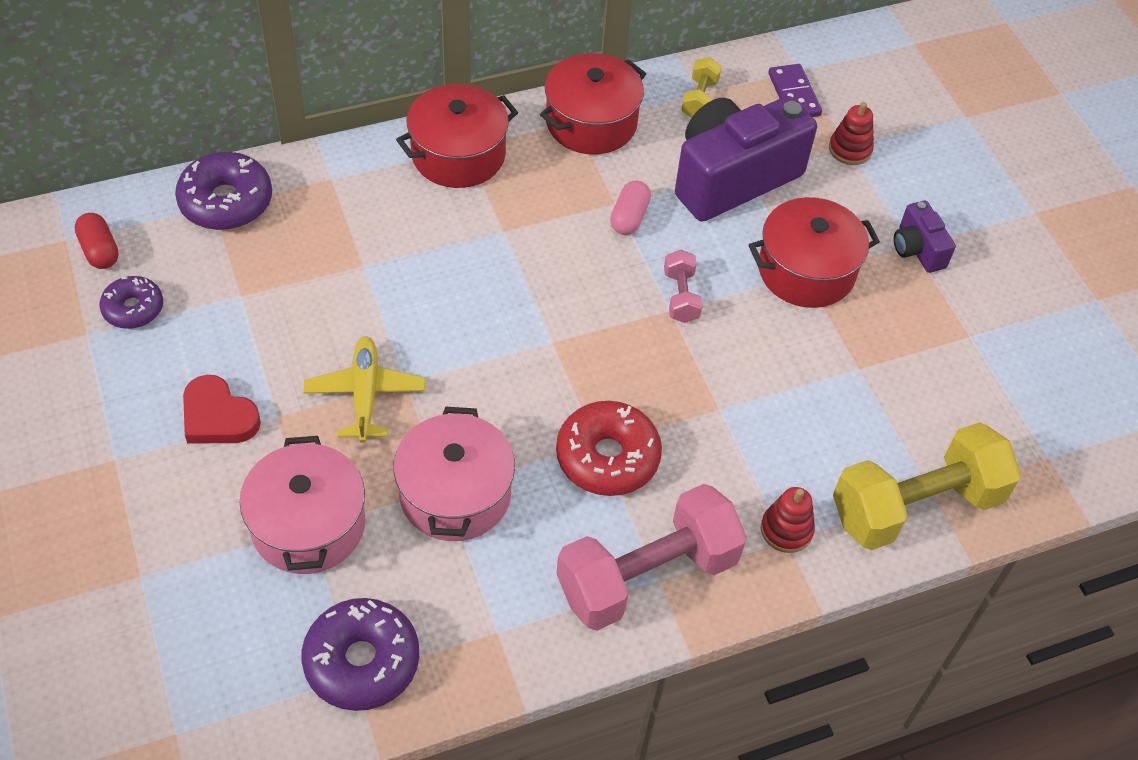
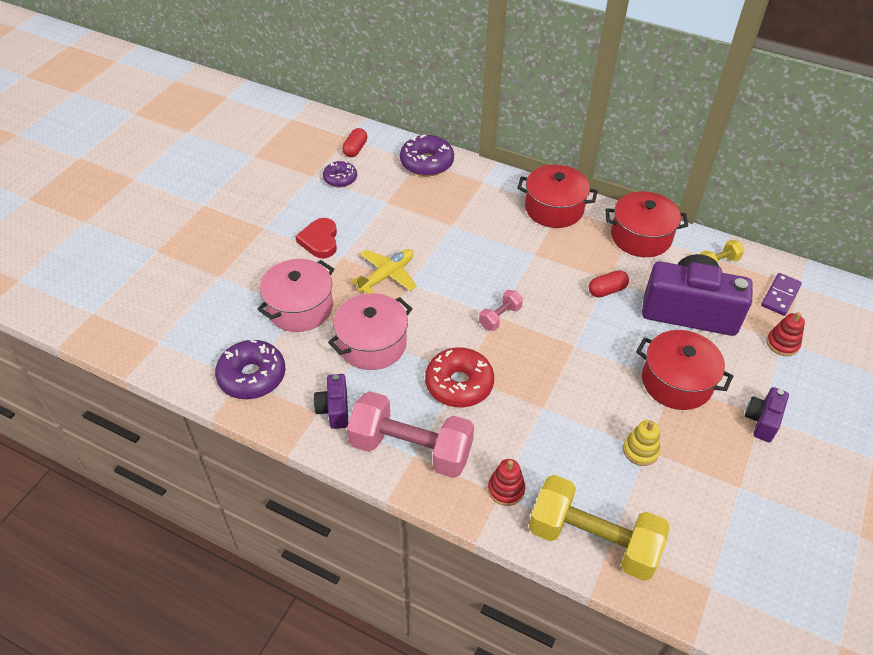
camera: 50 degrees right, 5 degrees down
(510, 609) = (334, 409): none -> purple camera
(629, 217) = (607, 290): pink capsule -> red capsule
(680, 296) = (588, 343): pink dumbbell -> pink dumbbell (500, 317)
(854, 374) = (640, 450): none -> yellow stacking toy

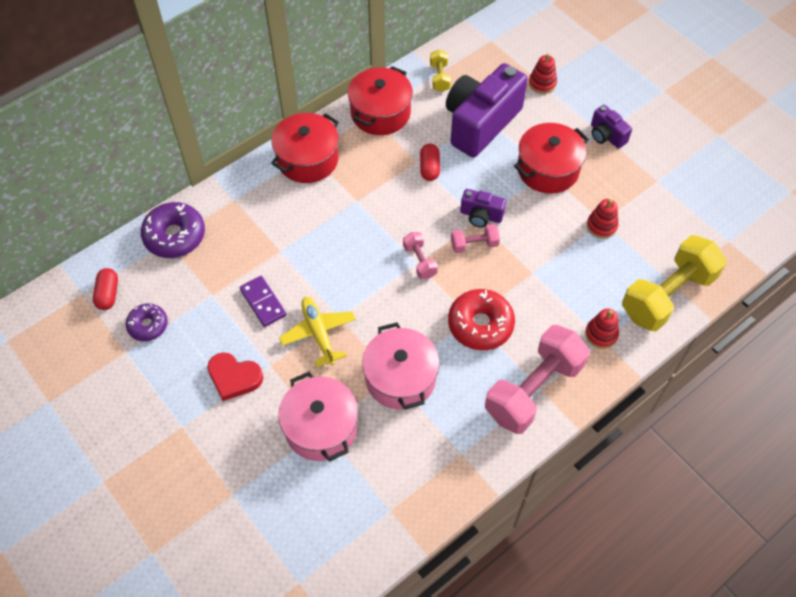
camera: 65 degrees left, 10 degrees up
(252, 376) = (390, 499): purple donut -> none
(334, 409) = (463, 437): purple camera -> purple camera (481, 215)
(355, 149) = (108, 294): red capsule -> red capsule turned 45 degrees clockwise
(544, 351) = (474, 244): none -> pink dumbbell
(640, 450) = (601, 226): yellow stacking toy -> red stacking toy
(780, 296) = (495, 57): purple domino -> purple domino (263, 302)

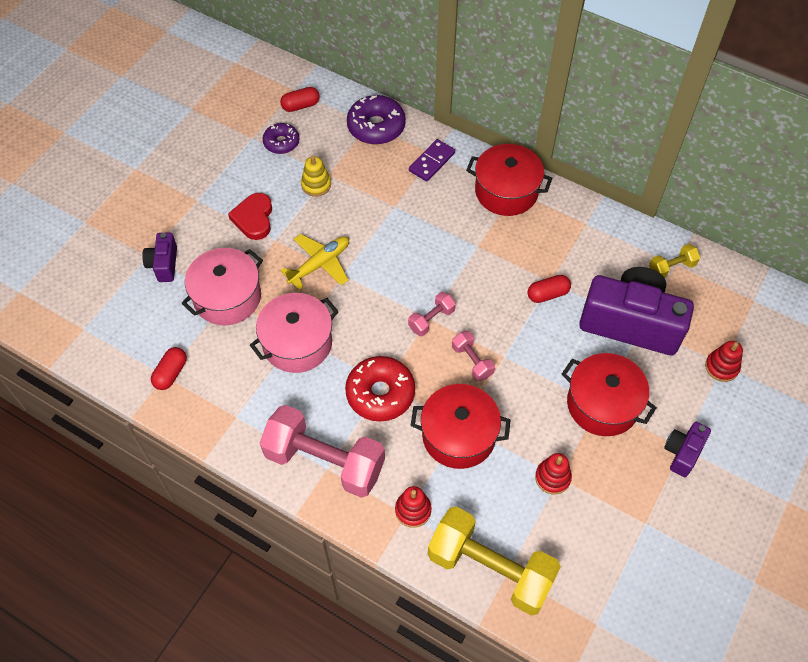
camera: 70 degrees right, 0 degrees up
(220, 309) = (316, 185): none -> yellow stacking toy
(263, 302) = (335, 212): purple domino -> purple domino (431, 162)
(380, 113) = (594, 231): red pot -> red pot (458, 435)
(390, 503) = (171, 373): none -> red capsule
(481, 215) = (510, 357): purple camera -> purple camera (164, 264)

